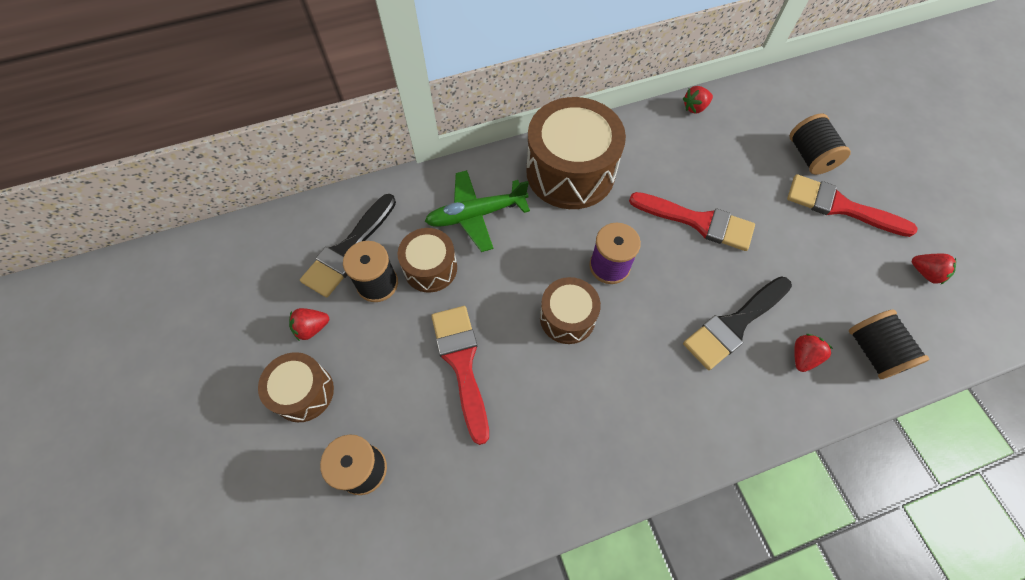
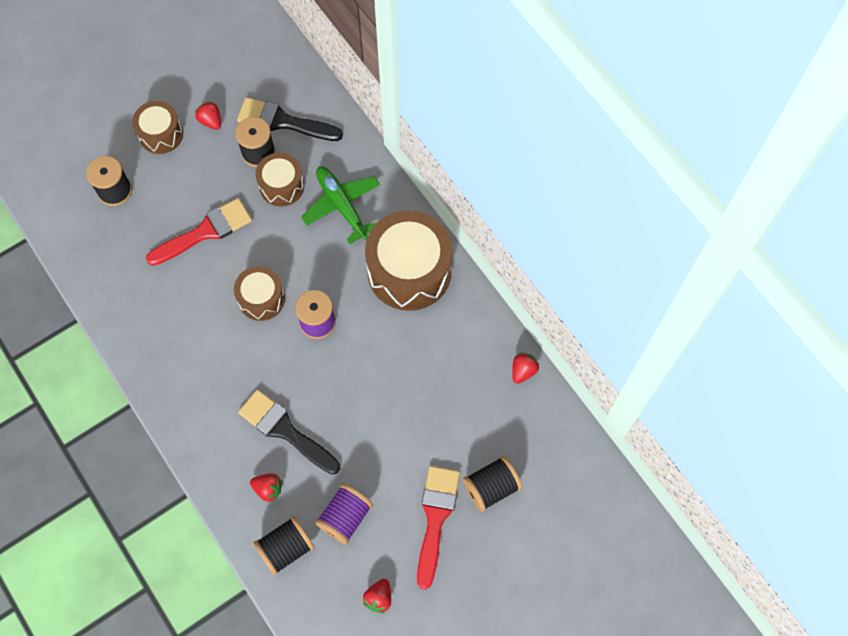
camera: 75 degrees right, 5 degrees up
(695, 108) = (523, 371): red strawberry -> red strawberry turned 75 degrees clockwise
(698, 222) = (383, 390): red brush -> none
(838, 285) = (345, 517): none -> purple spool

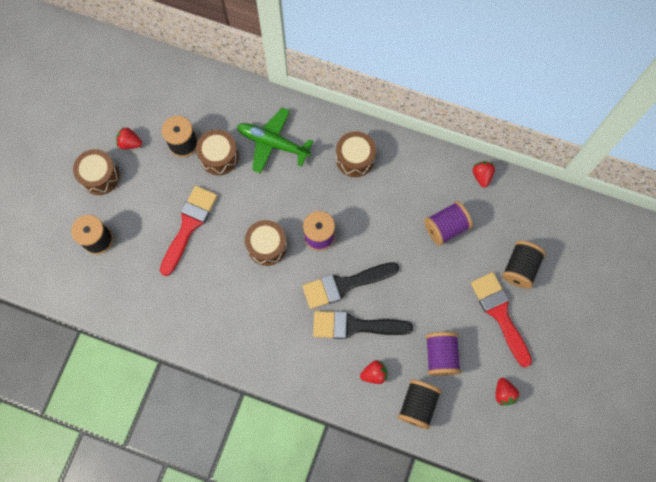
camera: 35 degrees left, 5 degrees up
(283, 121) = (184, 110): black brush -> black brush (344, 284)
(409, 271) = (355, 159): brown drum -> brown drum, size x0.55
(447, 397) = (446, 227): none -> purple spool

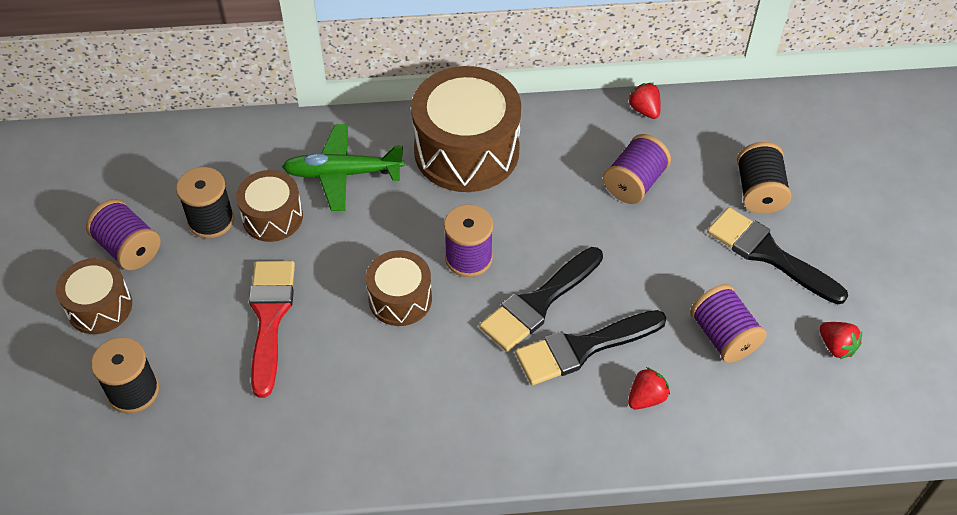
camera: 25 degrees left, 20 degrees down
(130, 143) = (129, 248): red strawberry -> purple spool
(355, 159) = (466, 151): brown drum -> brown drum, size x1.82
(417, 405) = (731, 412): black spool -> none
(500, 314) = (768, 254): red brush -> black brush

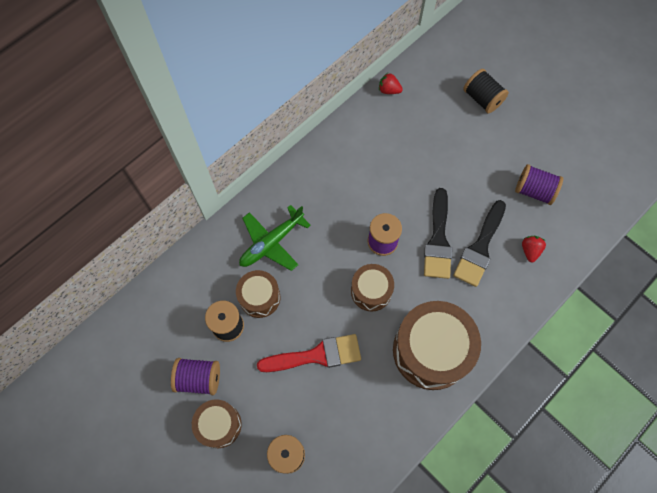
camera: 40 degrees left, 15 degrees up
(270, 317) = (316, 355): red brush -> red brush turned 120 degrees clockwise
(466, 151) = (323, 180): brown drum -> brown drum (431, 350)
(634, 183) = (422, 137): purple spool -> none
(768, 254) = (515, 131): black brush -> none
(836, 347) = (584, 158): red strawberry -> none

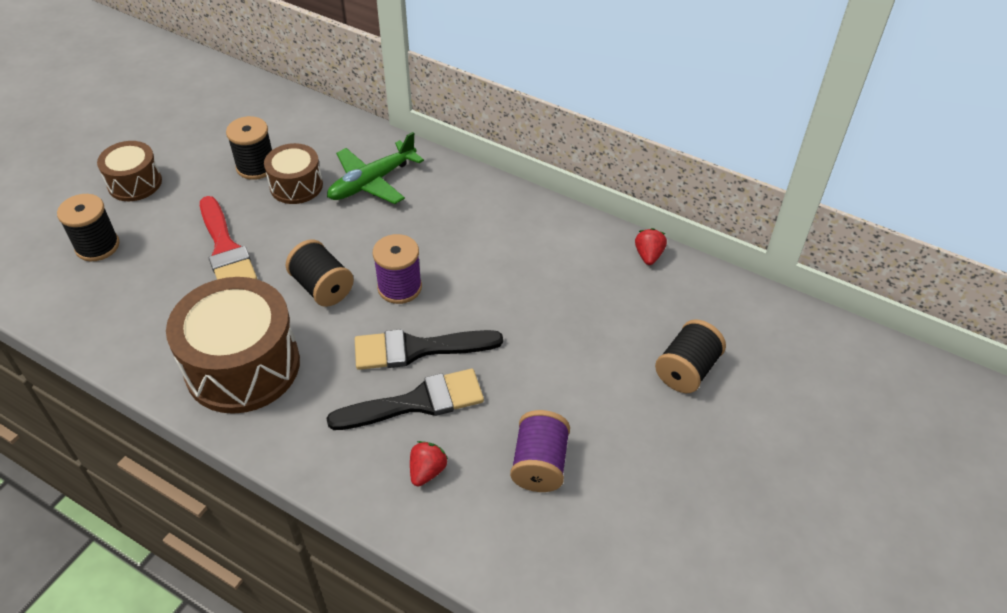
camera: 75 degrees right, 20 degrees down
(199, 378) = (189, 157): purple spool -> none
(271, 243) = (372, 182): green plane -> green plane turned 75 degrees counterclockwise
(371, 291) = (322, 287): brown drum -> black spool
(480, 248) = (416, 402): black brush -> black brush turned 150 degrees clockwise
(530, 251) = (427, 471): red strawberry -> red strawberry turned 60 degrees counterclockwise

